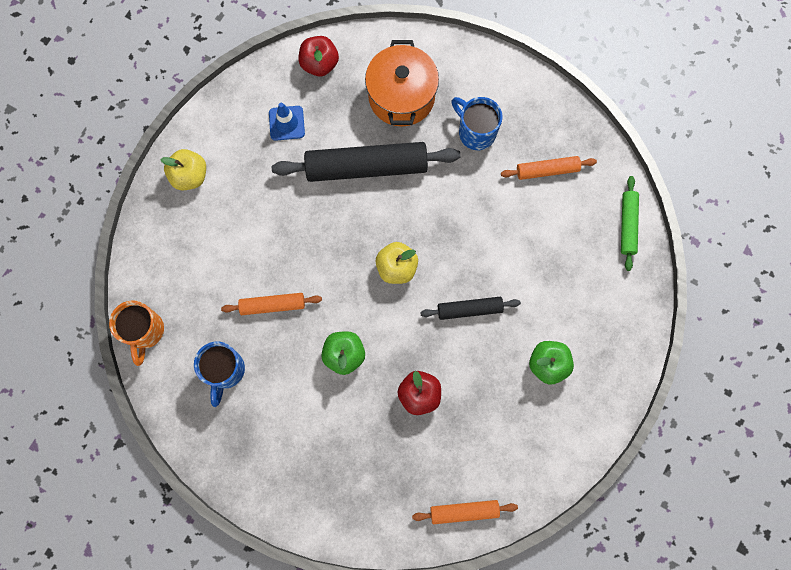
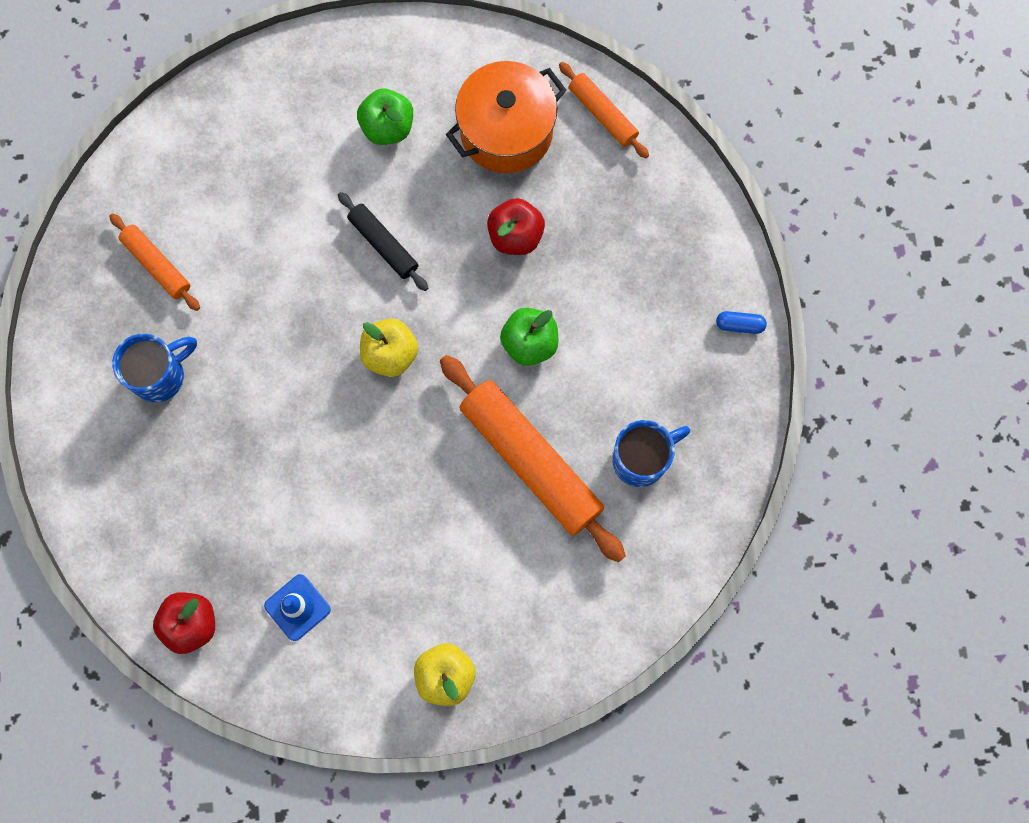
camera: 125 degrees left, 0 degrees up
(145, 332) = (665, 583): orange mug -> none
(261, 495) = (739, 325): none -> blue capsule
(272, 305) = (531, 460): orange rolling pin -> orange rolling pin, size x1.93
(366, 167) = (290, 472): black rolling pin -> none
(401, 96) = (170, 492): orange pot -> orange pot (506, 131)
(475, 132) = (160, 375): blue mug -> blue mug turned 135 degrees counterclockwise
(627, 225) = (167, 140): green rolling pin -> none

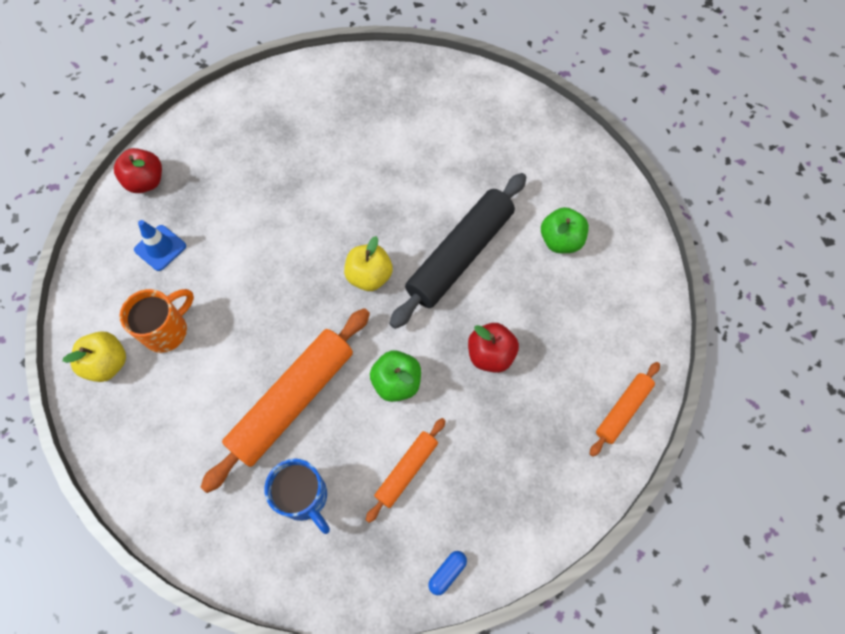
camera: 80 degrees right, 10 degrees down
(157, 265) = (411, 111): orange rolling pin -> orange rolling pin (406, 470)
(160, 375) = (329, 129): blue mug -> none
(383, 244) = (460, 255): black rolling pin -> black rolling pin, size x1.93
(415, 602) = (167, 330): none -> orange mug
(506, 131) = (582, 332): orange pot -> none
(739, 325) = (447, 573): blue capsule -> blue capsule turned 45 degrees clockwise

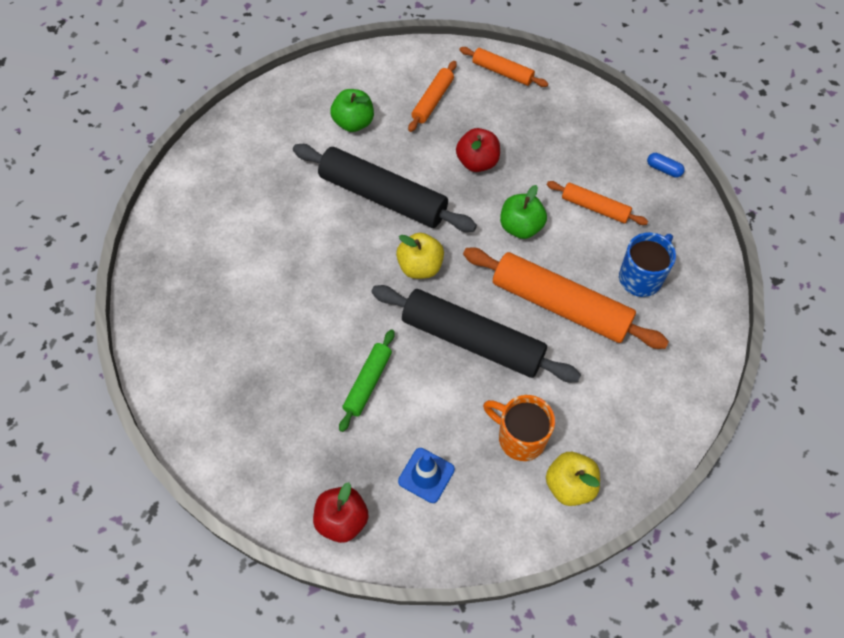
camera: 100 degrees left, 5 degrees down
(259, 215) = (367, 383): none -> green rolling pin
(276, 308) = (472, 341): none -> black rolling pin
(584, 323) = (432, 100): none -> orange rolling pin

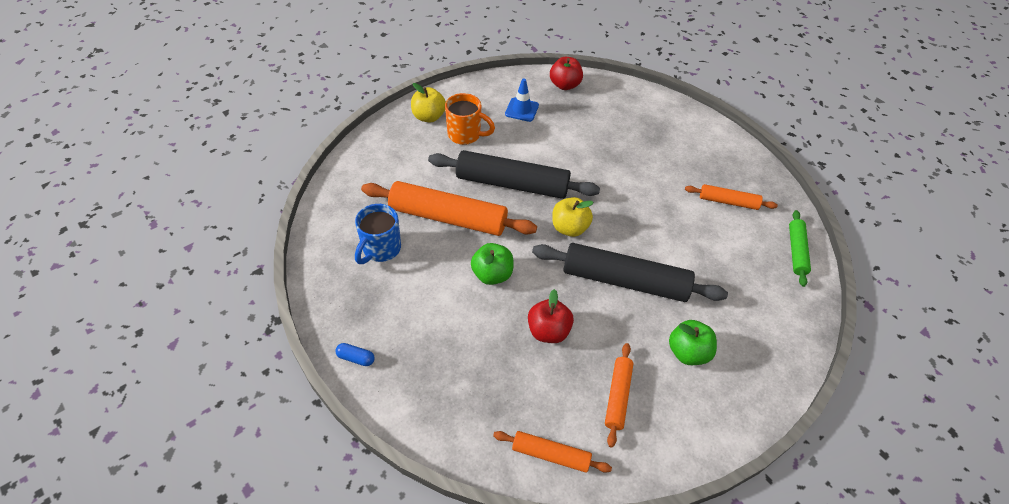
camera: 165 degrees right, 10 degrees down
(367, 383) = (578, 149): green rolling pin -> green rolling pin (796, 251)
(595, 207) = (425, 304): orange rolling pin -> orange rolling pin (728, 201)

